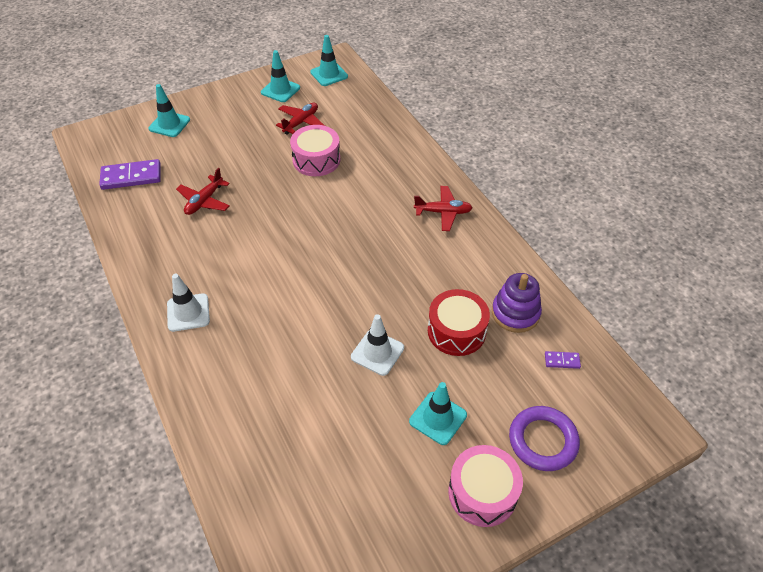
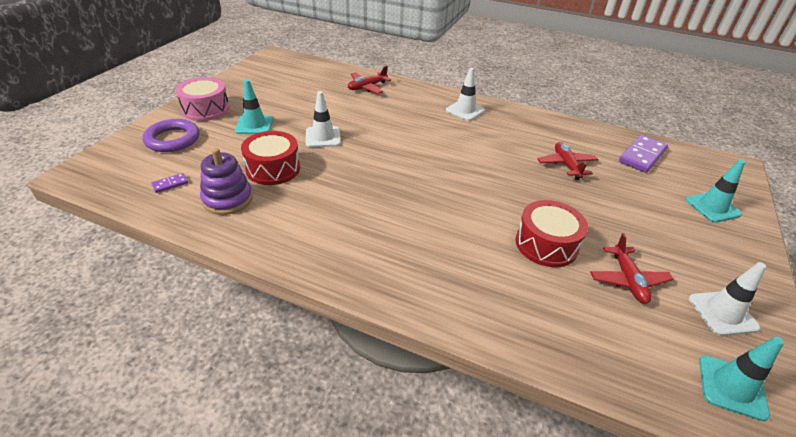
camera: 140 degrees right, 10 degrees down
(280, 90) = (722, 313): turquoise traffic cone -> white traffic cone
(316, 160) = (546, 244): pink drum -> red drum
(443, 212) = (361, 255): red plane -> red plane (367, 87)

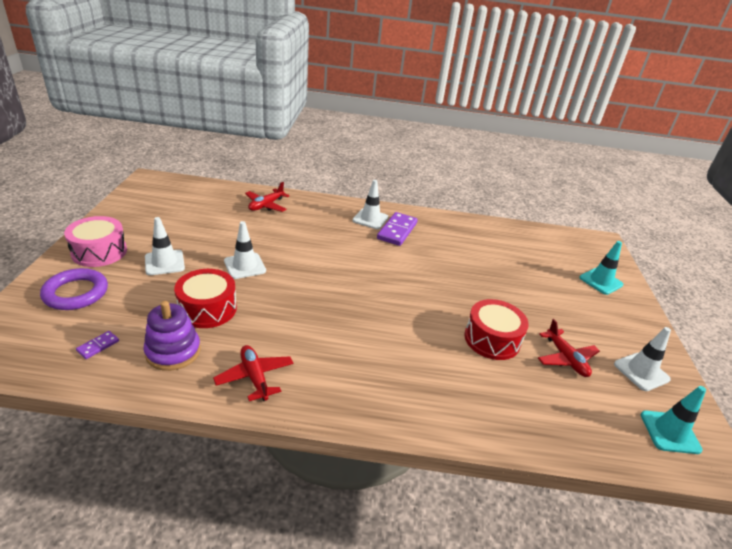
camera: 20 degrees left, 5 degrees down
(254, 125) = (164, 263): turquoise traffic cone -> white traffic cone
(566, 165) = (478, 261): red plane -> red plane (255, 377)
(642, 156) = (533, 243): purple domino -> purple domino (397, 231)

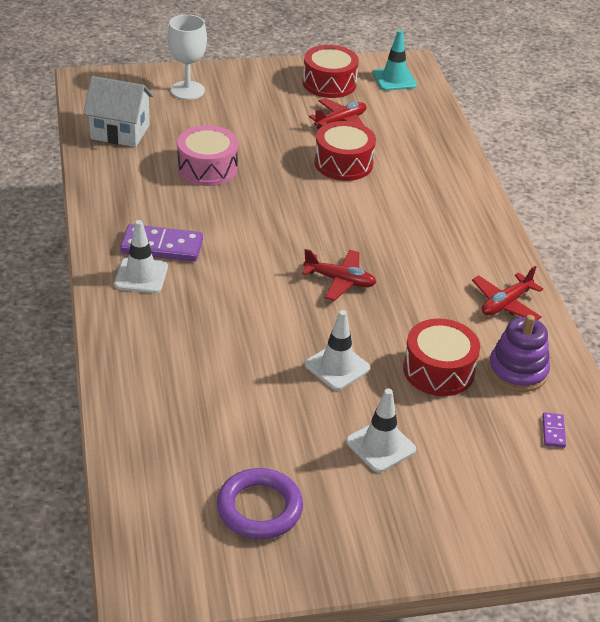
camera: 105 degrees left, 5 degrees up
(76, 293) = (494, 500): purple ring -> purple ring (259, 508)
(98, 346) = (553, 431): purple domino -> purple domino turned 75 degrees clockwise
(99, 252) = (402, 527): pink drum -> pink drum (207, 168)
(266, 205) = (160, 395): red plane -> red plane (340, 281)
(533, 241) = (120, 132): none -> white house
(600, 281) = (187, 90): turquoise traffic cone -> white goblet
(641, 372) = (329, 83): white traffic cone -> red drum

